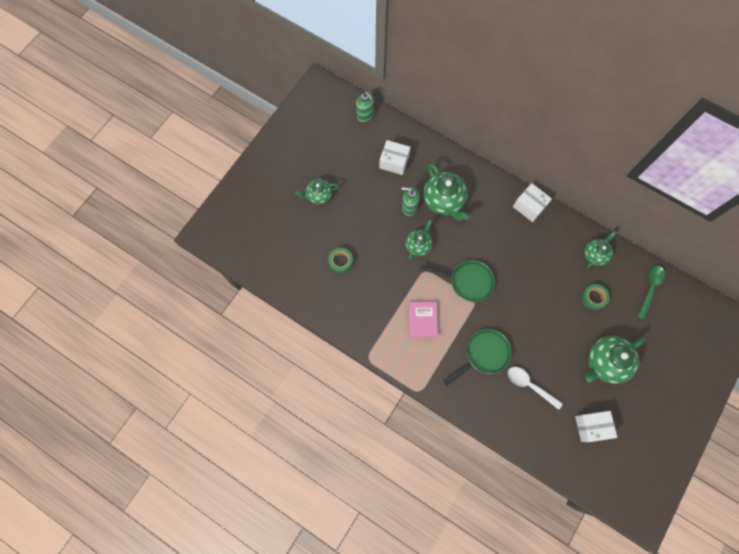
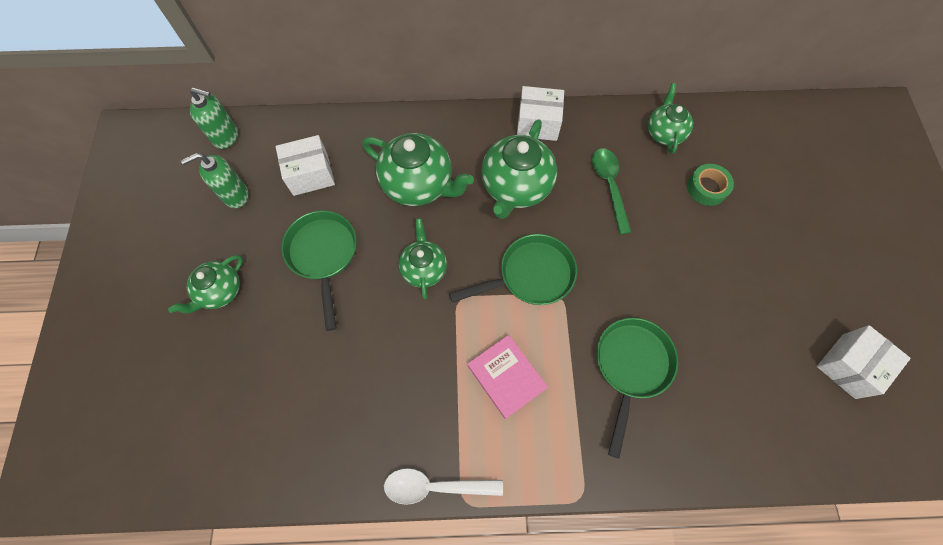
camera: 35 degrees left, 5 degrees down
(340, 261) = (319, 372): green tape -> none
(375, 208) = (323, 255): none -> green pan
(409, 207) = (374, 224): green soap dispenser -> green soap dispenser (235, 195)
(529, 385) = (725, 366): white spoon -> white spoon (435, 486)
(605, 362) = (789, 263): green teapot -> green teapot (515, 187)
(650, 288) = (760, 133): green spoon -> green spoon (609, 186)

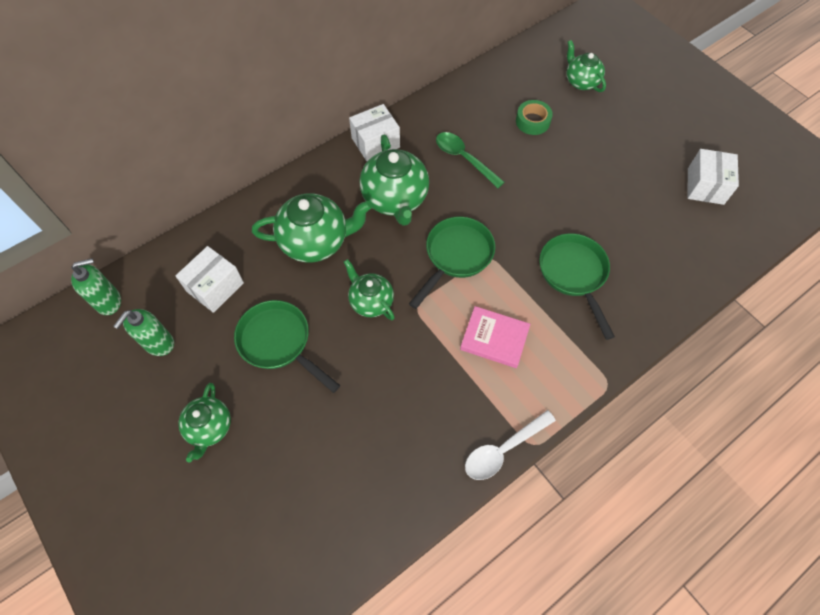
camera: 35 degrees left, 5 degrees down
(664, 133) = (474, 99): green teapot -> green teapot (581, 82)

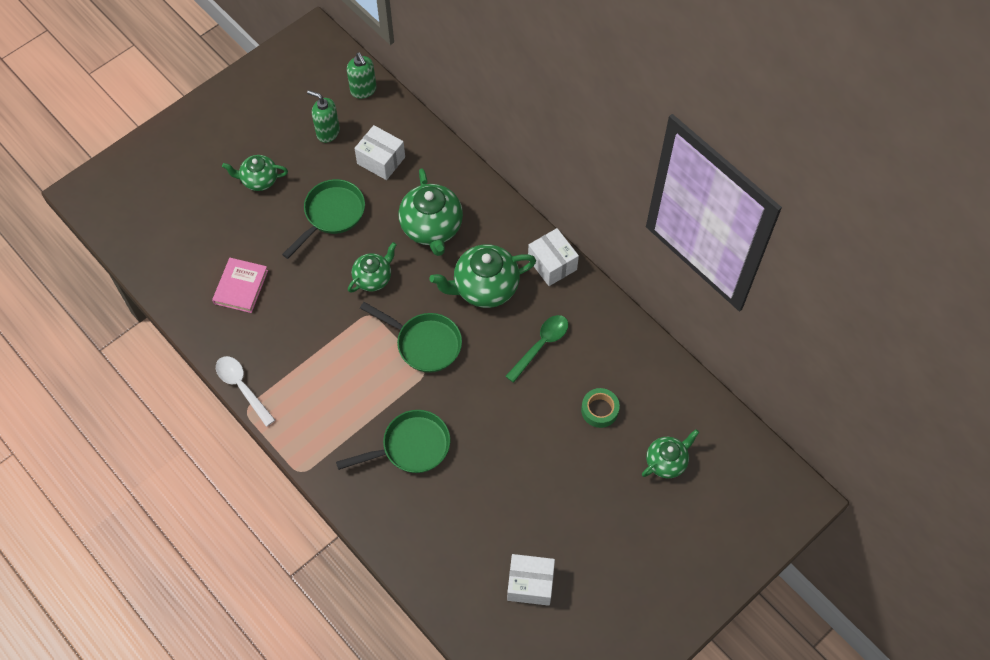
camera: 85 degrees right, 0 degrees up
(494, 338) = (341, 378): pink book -> pink book (241, 287)

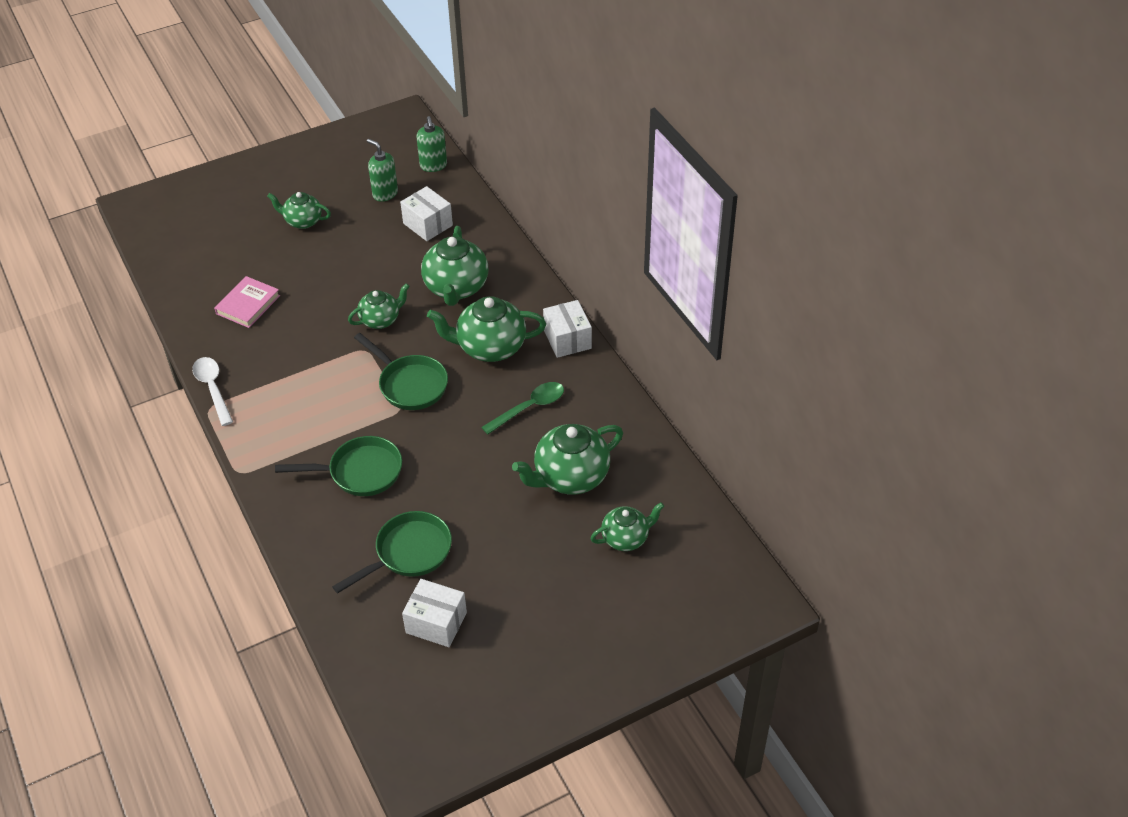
camera: 15 degrees right, 15 degrees down
(331, 214) = (361, 260): green pan -> green pan (408, 553)
(599, 410) = (570, 477): green tape -> green teapot

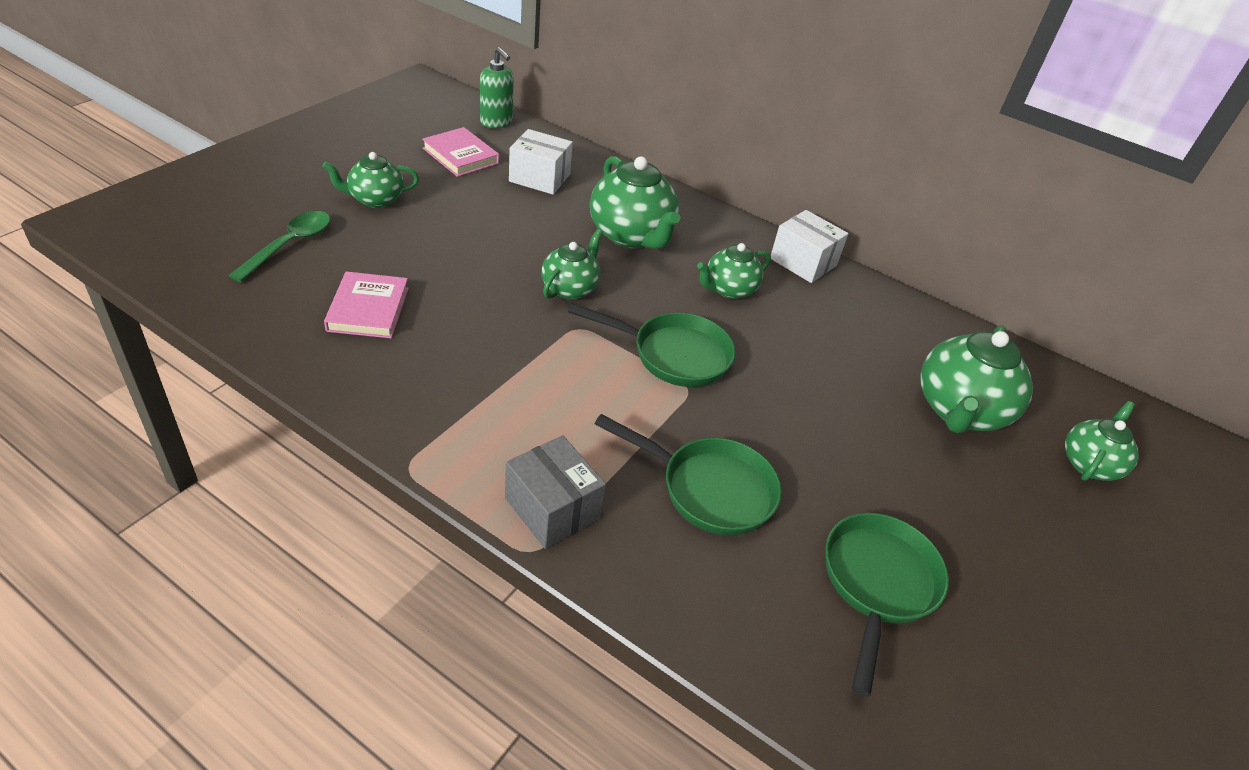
camera: 35 degrees left, 5 degrees down
(213, 389) = (394, 436): white spoon -> none
(266, 454) = (552, 508): none -> grey box
(360, 472) = (709, 489): green pan -> green pan turned 60 degrees clockwise
(385, 194) = (461, 156): green soap dispenser -> pink book
(436, 623) = (1012, 679): white box -> none
(490, 347) = (729, 289): green teapot -> green teapot, size x0.61
(529, 408) = (836, 344): green spoon -> green spoon (289, 245)

